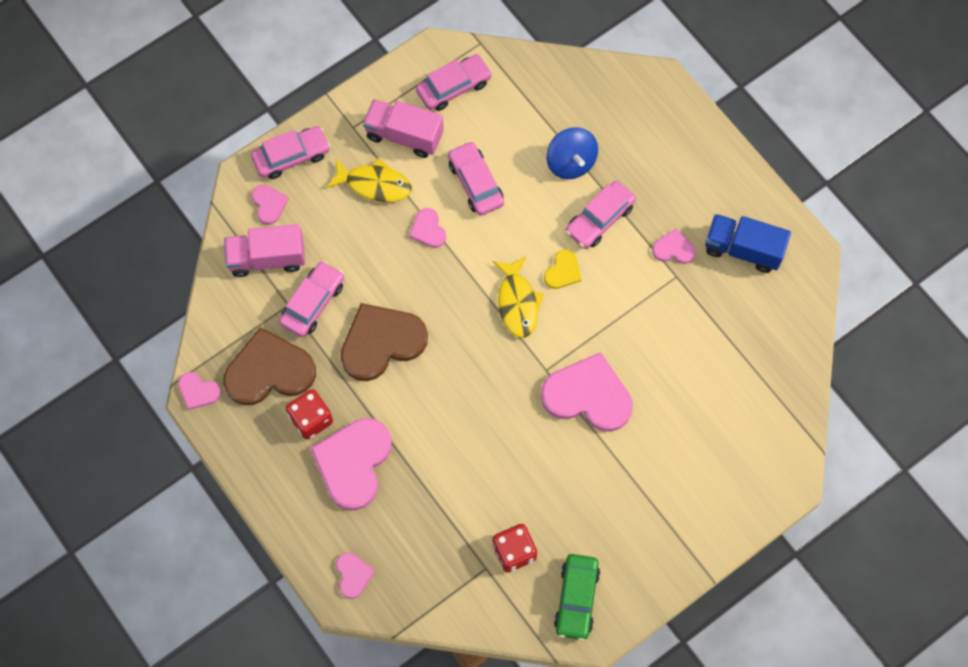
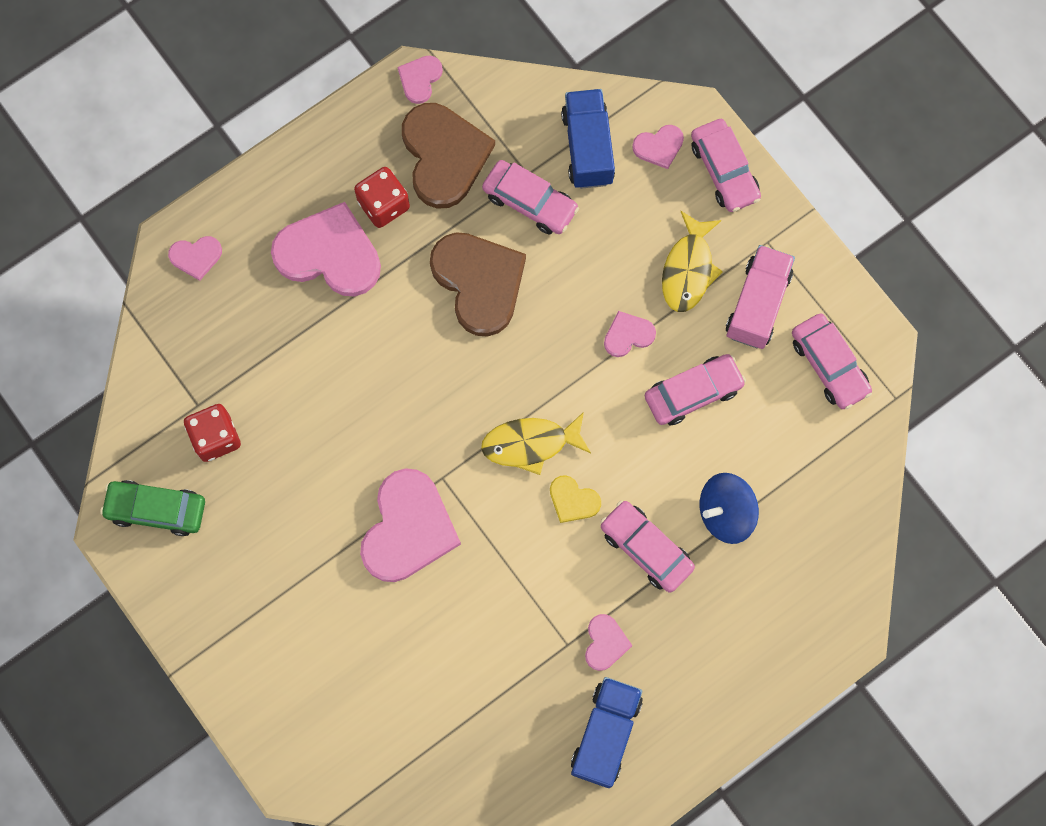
camera: 90 degrees right, 5 degrees up
(267, 258) = (587, 147): pink truck -> blue truck

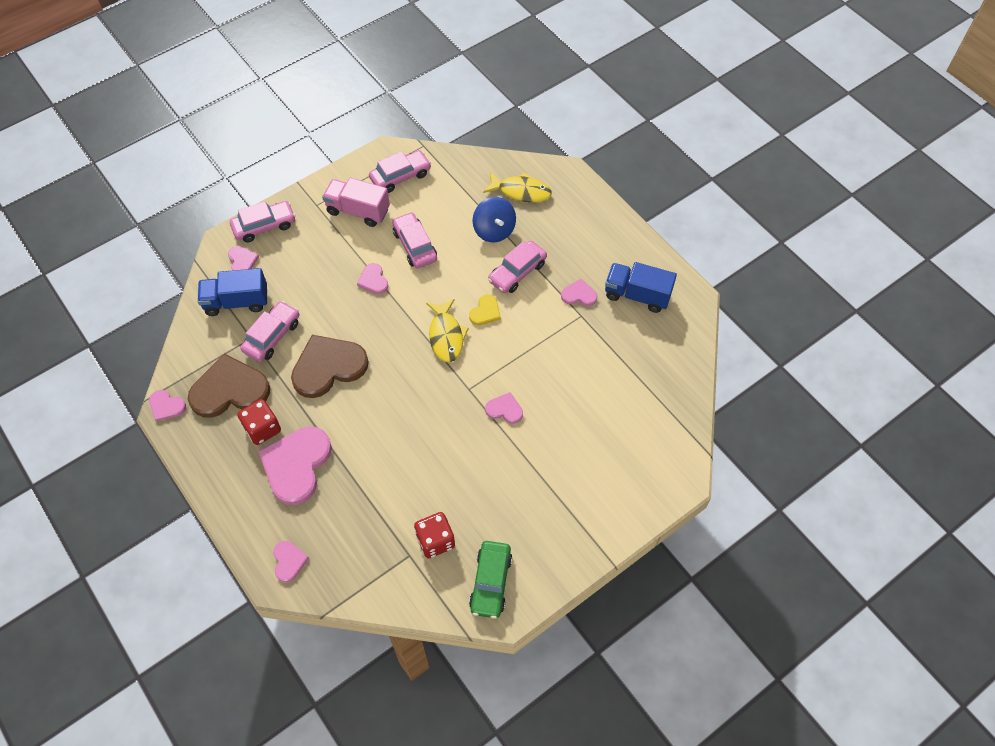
camera: 90 degrees left, 15 degrees down
(408, 528) = (504, 409): pink heart -> pink heart, size x0.48
(688, 269) = (331, 246): yellow fish -> yellow fish (521, 191)

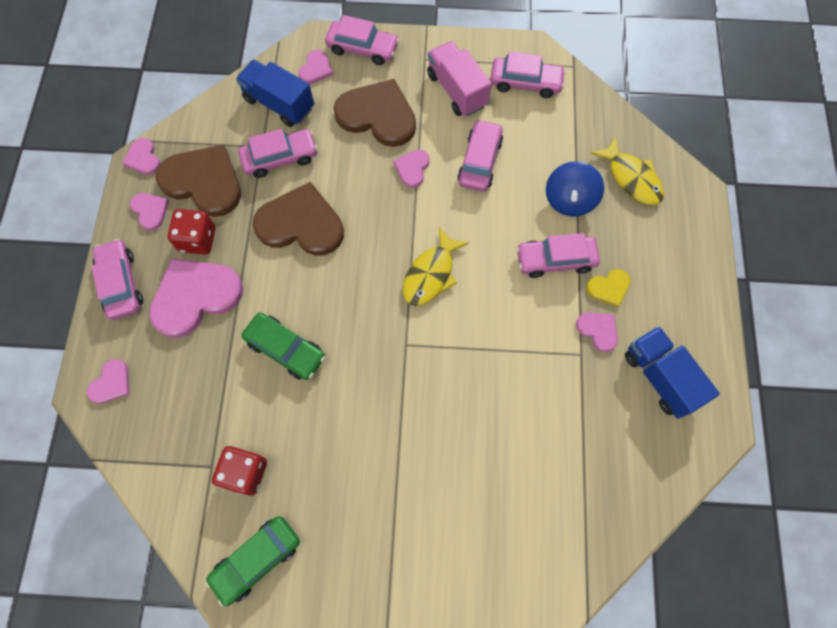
camera: 40 degrees right, 10 degrees up
(232, 496) = (121, 283): none -> pink car
(317, 262) = (377, 115): none -> brown heart
(392, 450) = (285, 349): none -> green car
(485, 312) = (489, 278): yellow heart -> yellow heart (609, 288)
(504, 409) = (421, 393): pink heart -> pink heart (150, 211)

